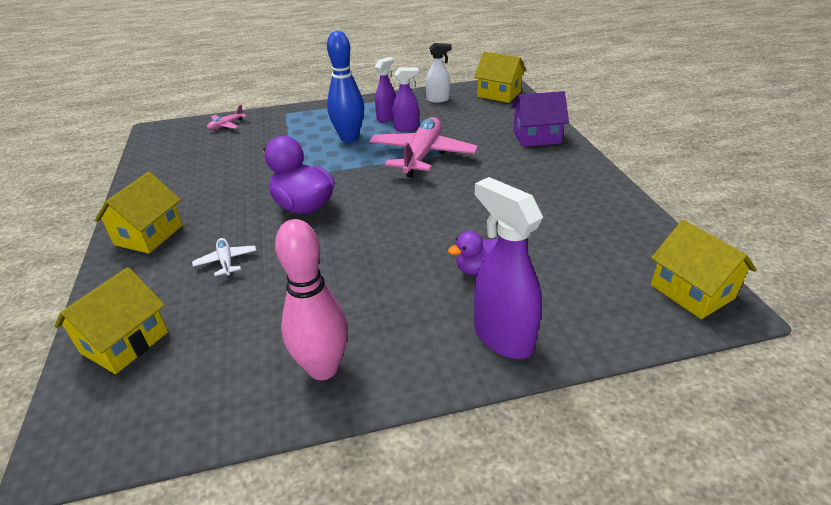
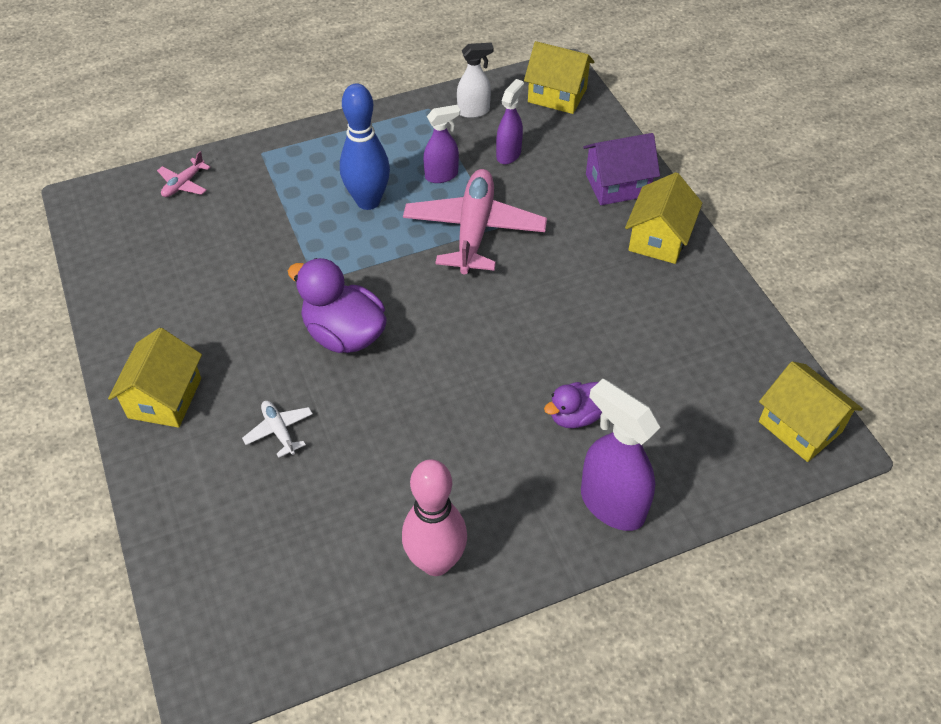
camera: 10 degrees left, 15 degrees up
(125, 342) = (210, 554): yellow house -> yellow house (659, 239)
(386, 118) = (410, 155): purple spray bottle -> purple spray bottle (509, 154)

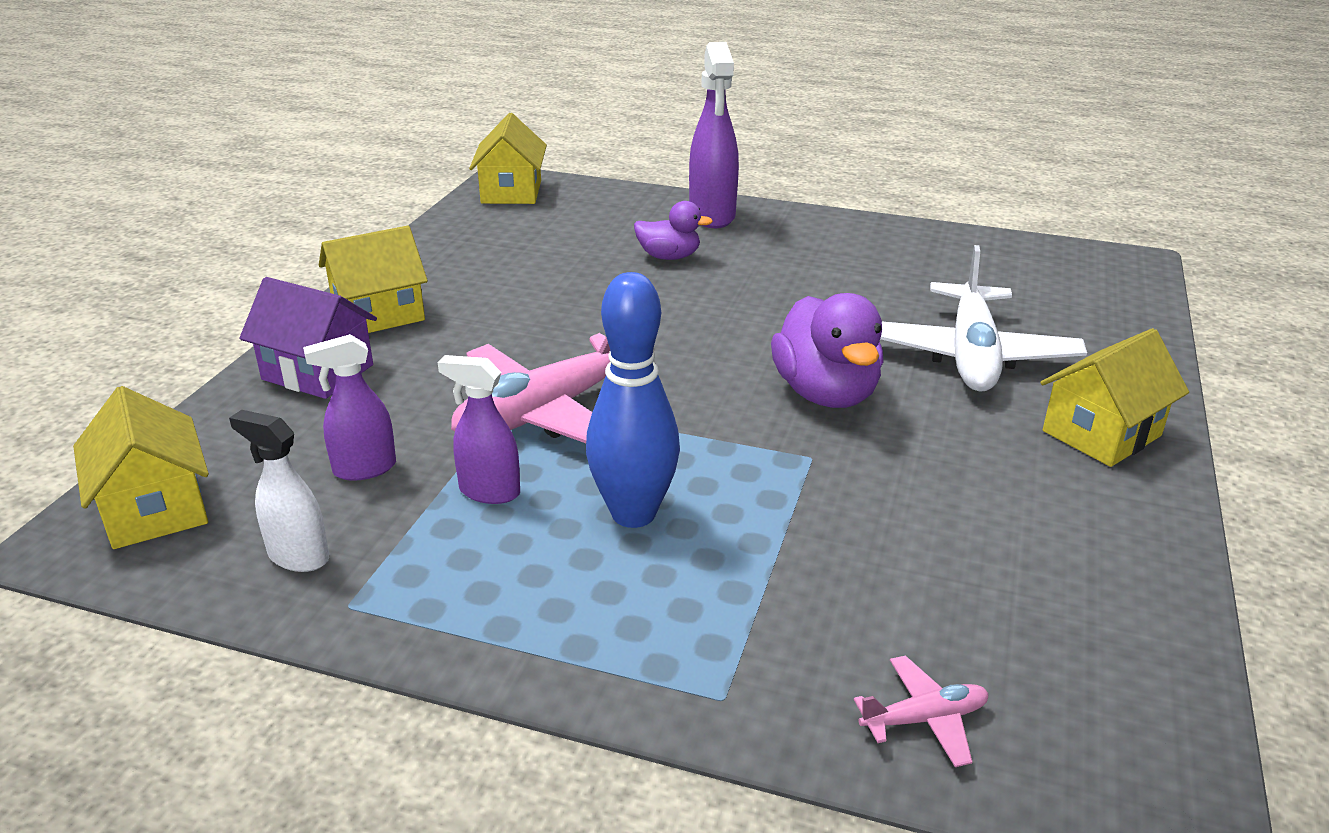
camera: 140 degrees left, 20 degrees down
(279, 431) = (971, 355): white plane -> white plane, size x2.26
(436, 562) = (888, 243): pink bowling pin -> none

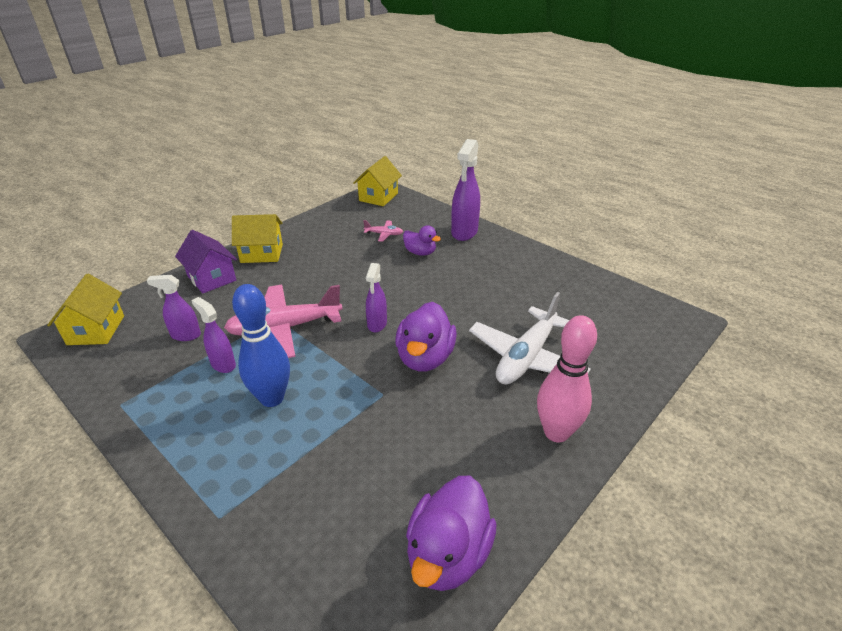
camera: 25 degrees right, 5 degrees up
(298, 556) = (124, 372): white spray bottle -> none
(702, 368) = (377, 324): none -> purple spray bottle
(924, 719) = (296, 572): pink plane -> pink plane (384, 234)
(1101, 433) = (556, 432): yellow house -> pink bowling pin
(1109, 618) = (448, 554): none -> purple duck

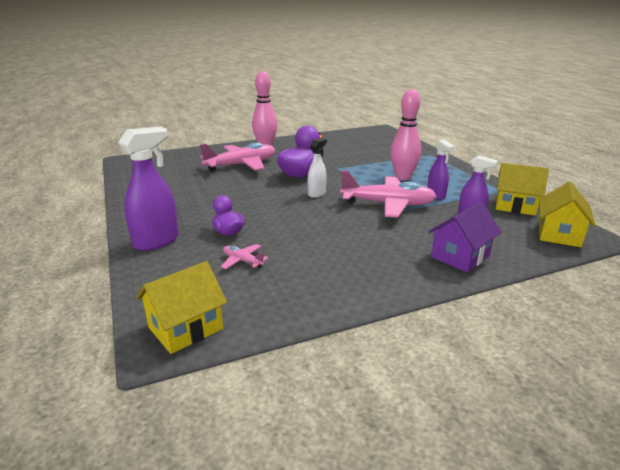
camera: 155 degrees left, 10 degrees down
(211, 278) = (460, 256): purple house -> purple house turned 60 degrees clockwise
(262, 253) = (401, 272): yellow house -> yellow house (515, 206)
(272, 398) = (403, 177): blue bowling pin -> pink bowling pin
(377, 324) = (317, 193): purple spray bottle -> white spray bottle
(448, 554) = (341, 137): purple duck -> none
(526, 357) = (241, 165): white plane -> pink plane

